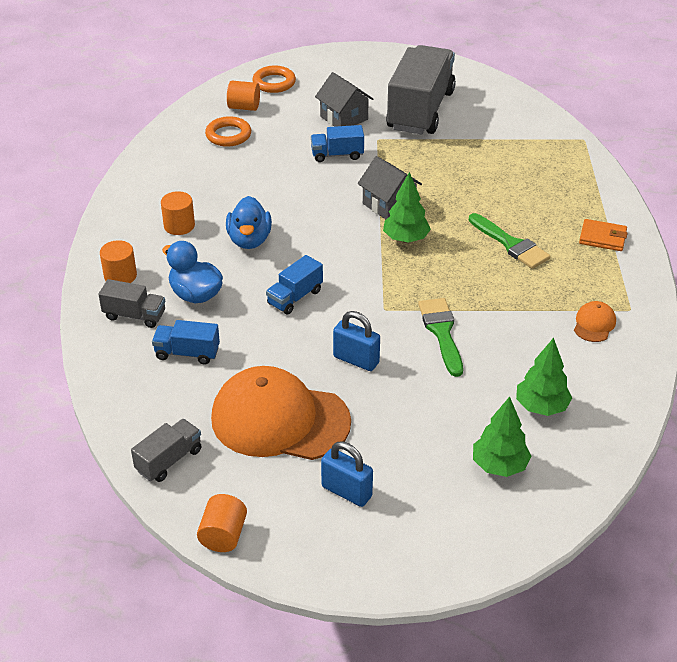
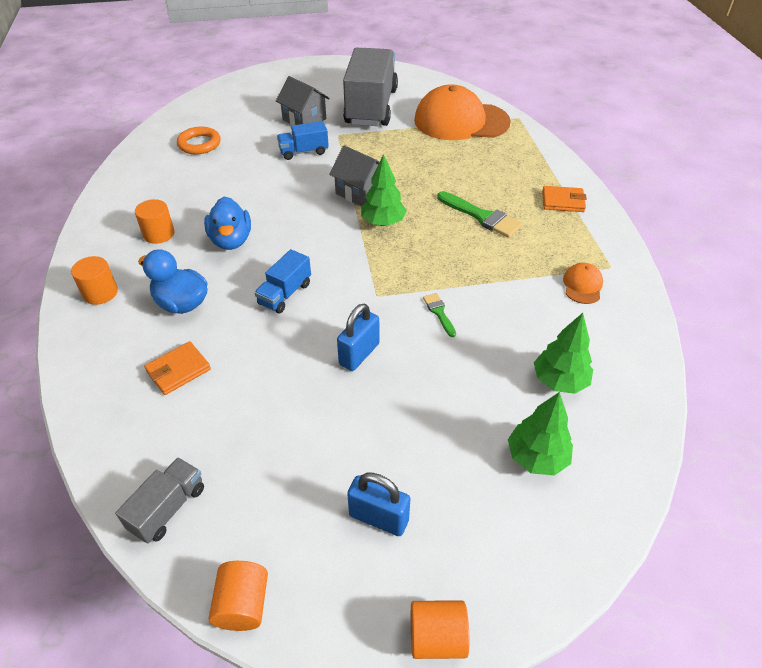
camera: 10 degrees left, 5 degrees up
(134, 315) = (118, 334): grey truck -> none
(187, 353) = (178, 370): blue truck -> orange wallet
(244, 107) = (211, 118): orange cylinder -> orange cylinder (437, 637)
(274, 83) = (236, 95): orange ring -> none
(279, 420) = (289, 436): orange cap -> orange cap (461, 121)
(356, 360) = (359, 354): blue padlock -> blue padlock turned 75 degrees counterclockwise
(441, 332) = (439, 312): green brush -> green brush, size x0.54

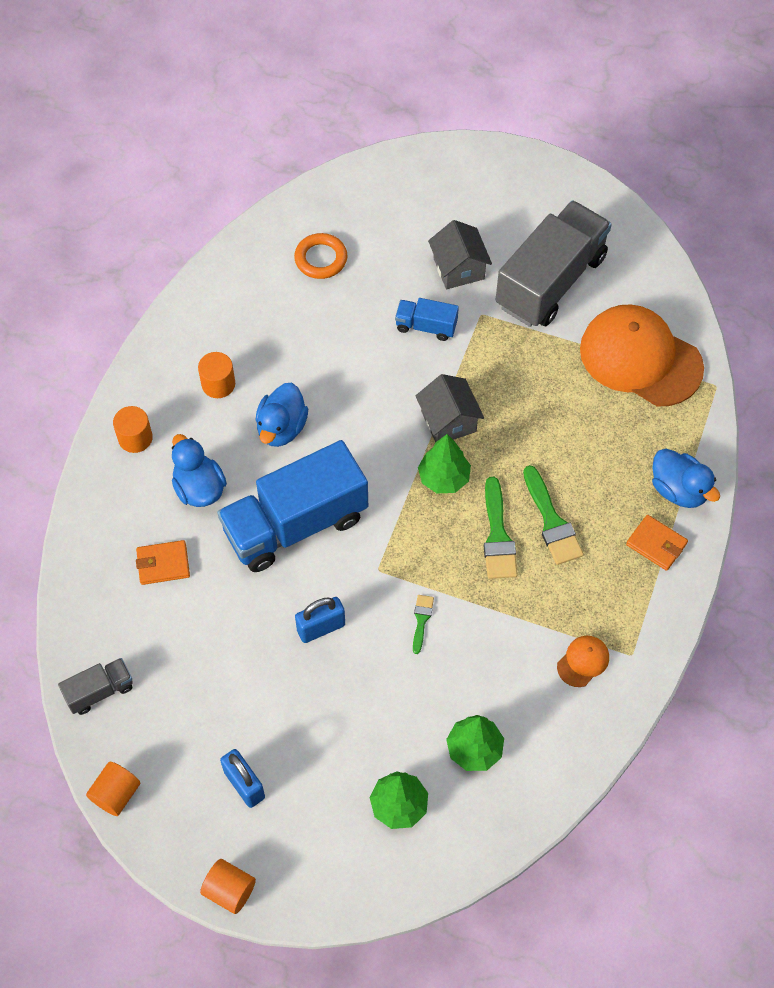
camera: 30 degrees right, 15 degrees up
(285, 294) = (295, 524): blue truck -> blue truck, size x2.20
(451, 239) = (498, 536): none -> green brush
(548, 170) = (678, 490): none -> blue duck

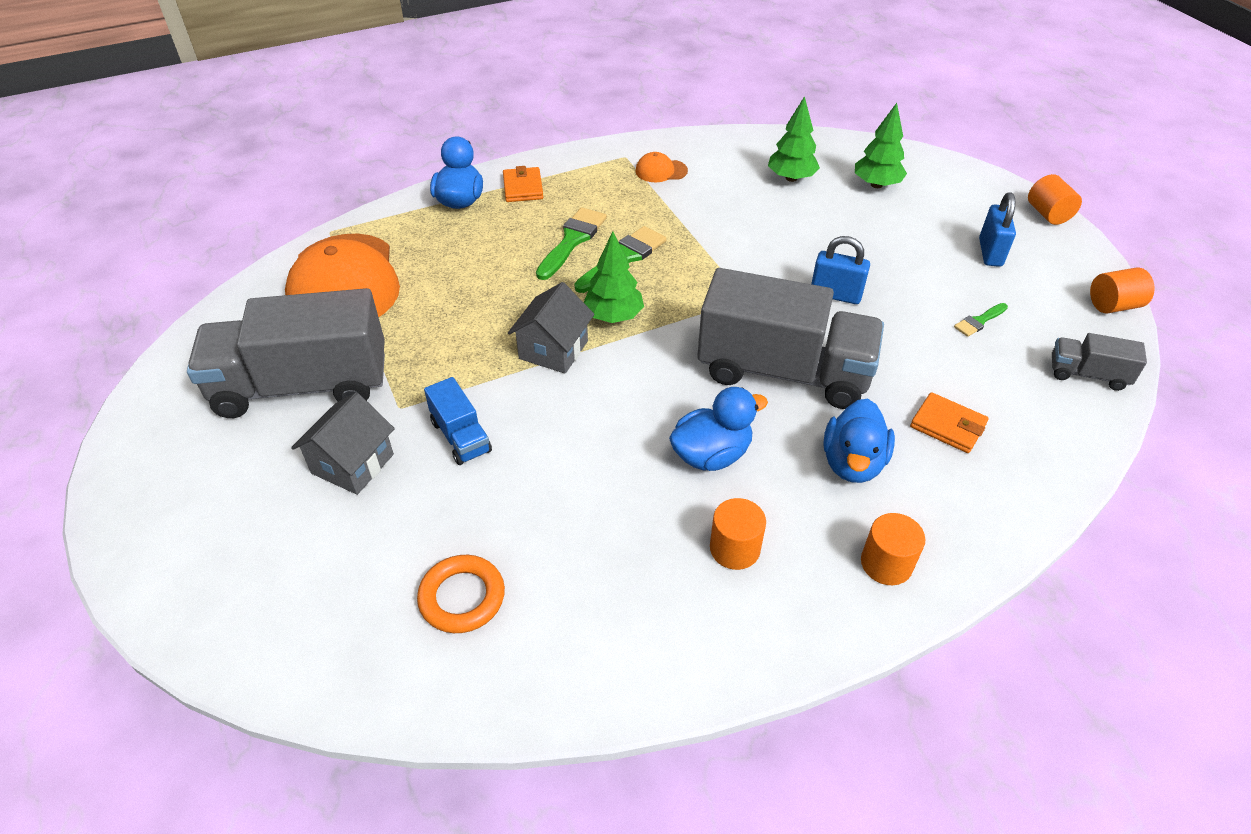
camera: 135 degrees left, 15 degrees down
(295, 524) = (783, 371): blue truck -> grey truck
(421, 620) = (747, 252): green brush -> green brush (979, 321)

